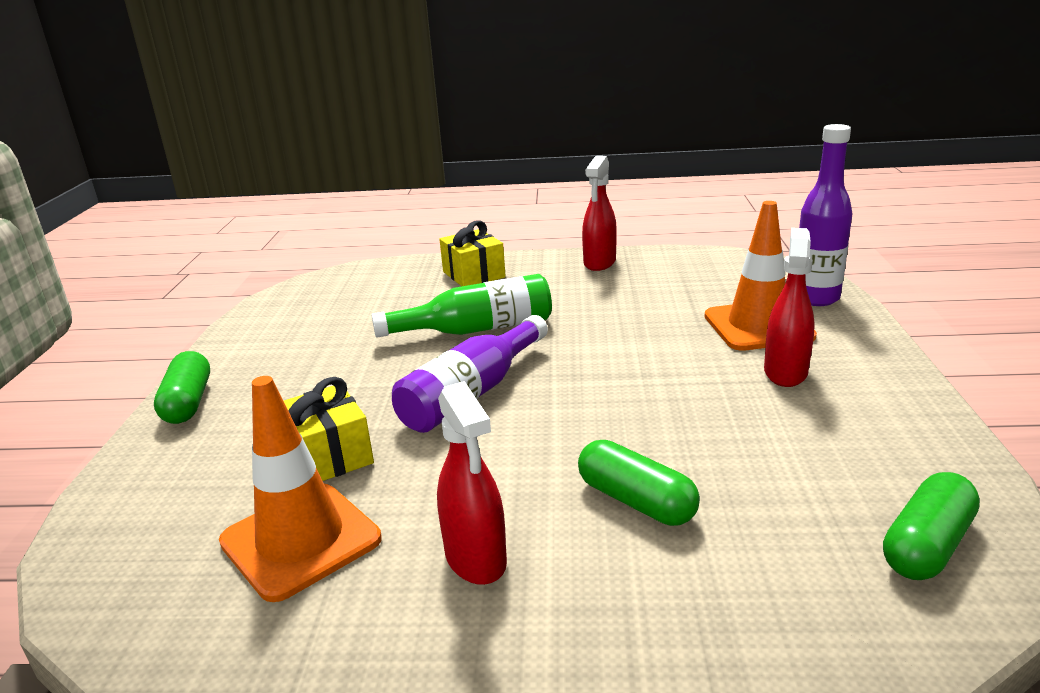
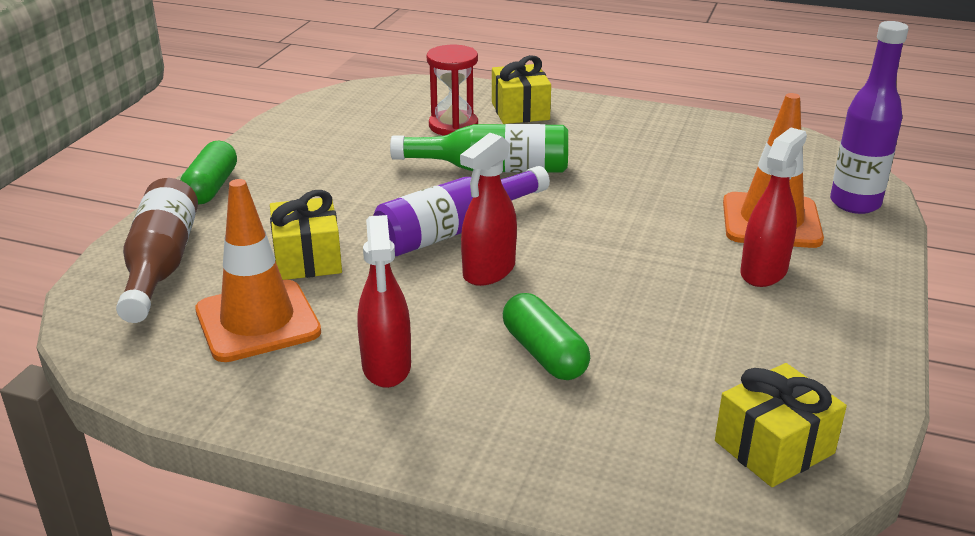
camera: 15 degrees right, 5 degrees up
(158, 500) = (161, 265): none -> brown bottle
(417, 298) = (453, 126): none -> red hourglass
(599, 263) = (654, 121): red spray bottle -> red spray bottle (488, 271)
(927, 545) = (774, 447): green capsule -> yellow gift

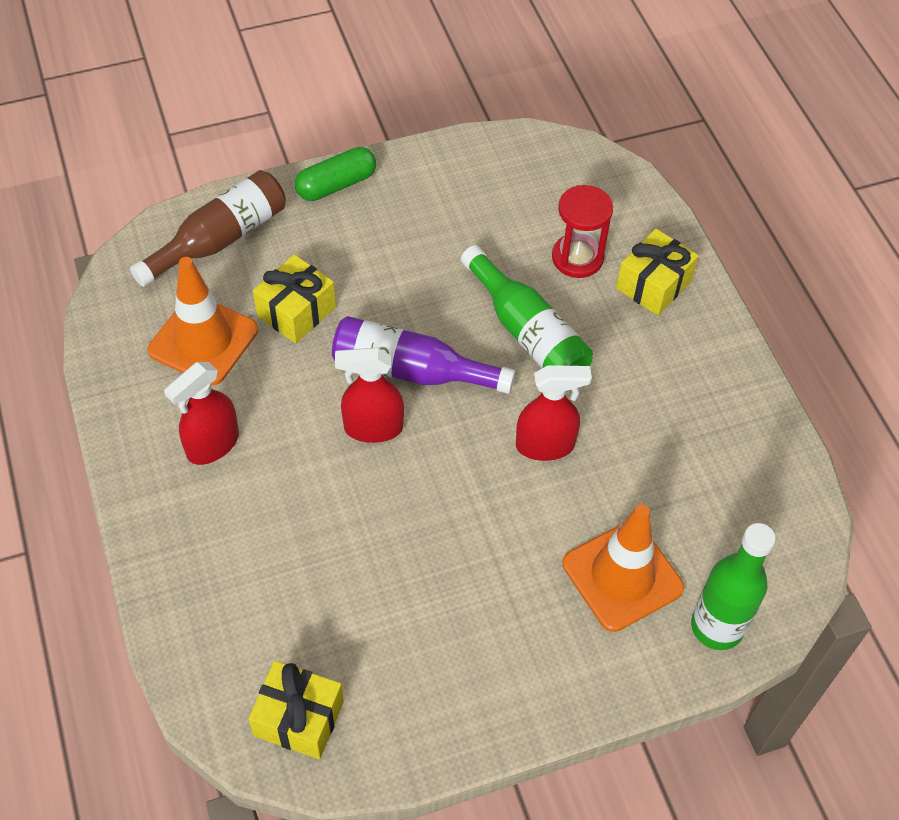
camera: 50 degrees right, 25 degrees up
(544, 353) = (298, 524): green capsule -> none
(763, 272) = (530, 608): red spray bottle -> red spray bottle (545, 445)
(855, 203) = (717, 627): purple bottle -> green bottle

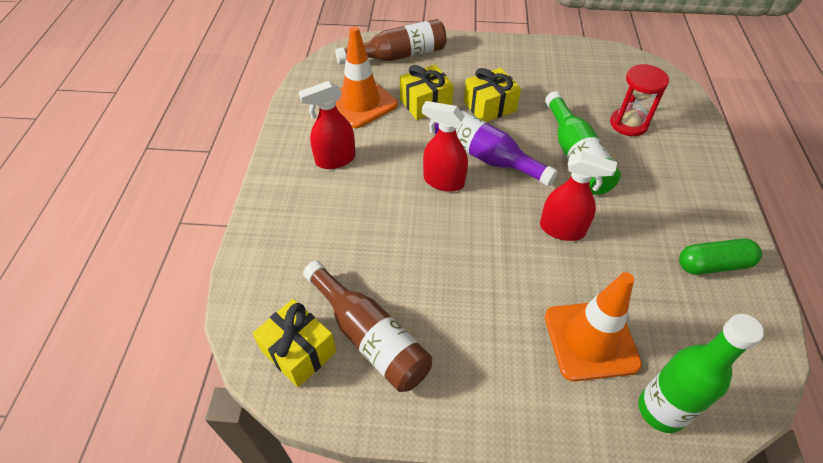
camera: 25 degrees right, 5 degrees down
(336, 184) = (482, 47): green capsule -> green capsule (713, 264)
(374, 669) = (370, 337): none -> brown bottle
(653, 284) = (680, 154): yellow gift -> yellow gift (489, 106)

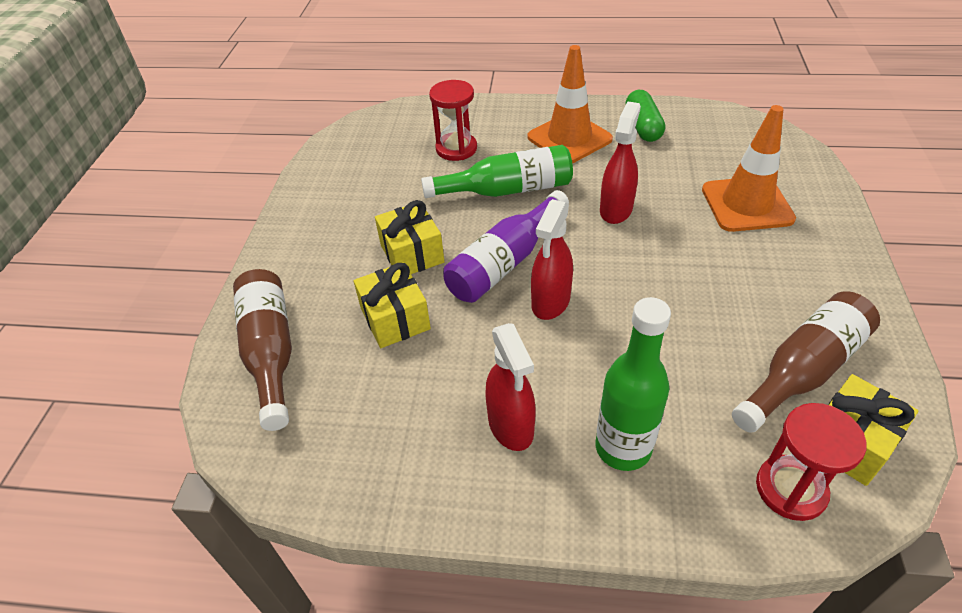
camera: 85 degrees left, 5 degrees down
(267, 302) = (791, 489): none -> red hourglass
(361, 103) = (381, 398): orange traffic cone -> orange traffic cone (569, 138)
(661, 410) = (800, 174): green bottle -> green bottle (623, 448)

